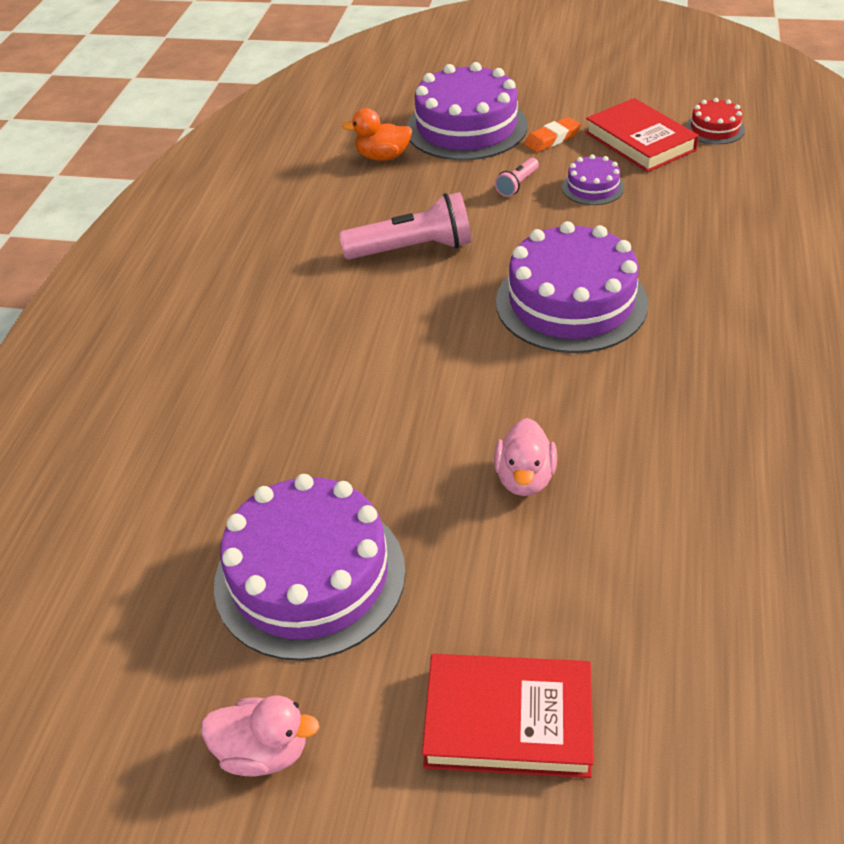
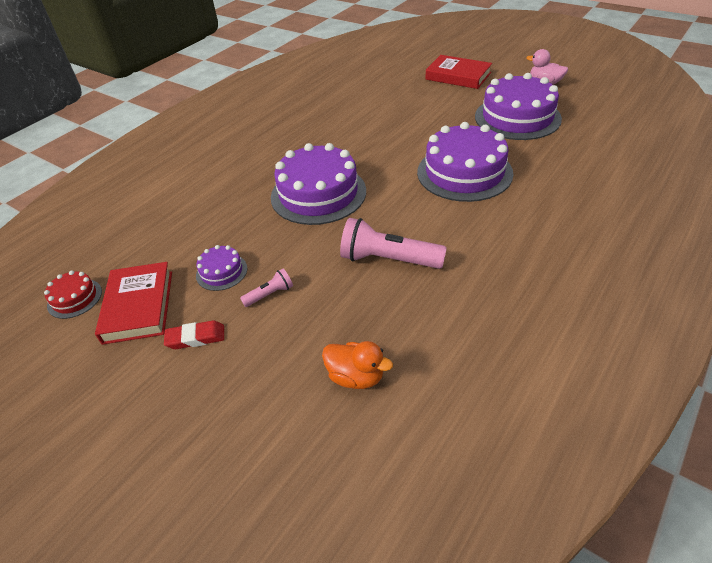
camera: 155 degrees left, 0 degrees up
(466, 127) = (250, 389): purple cake -> purple cake (464, 172)
(525, 478) = (407, 128): pink duck -> none
(552, 139) = (196, 338): orange eraser -> red eraser

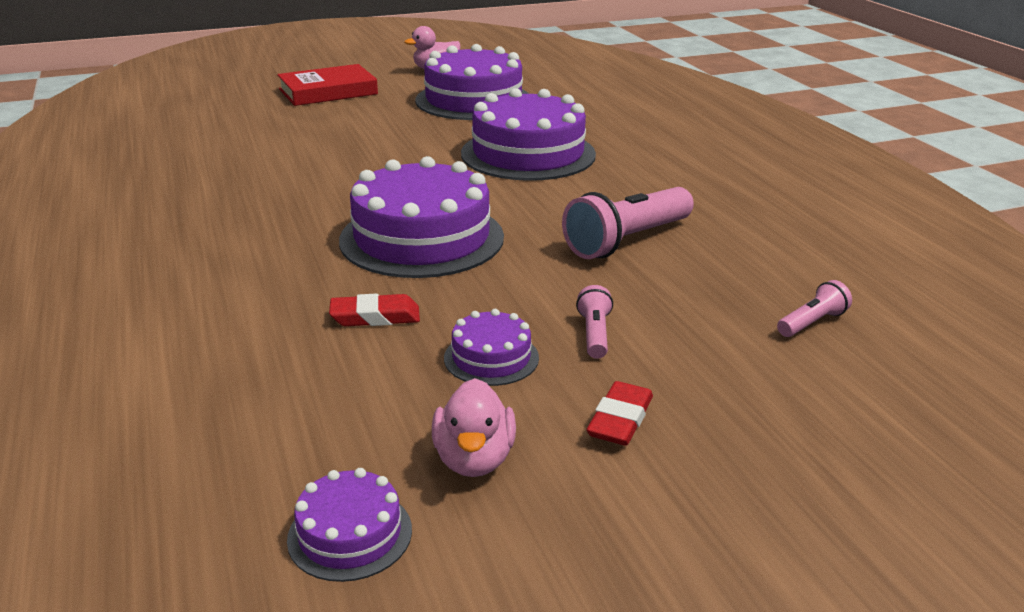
camera: 60 degrees left, 15 degrees down
(75, 298) = (350, 534): red cake -> purple cake
(138, 306) = (474, 459): red book -> pink duck
(231, 221) = (375, 317): none -> red eraser
(356, 377) = (812, 323): orange duck -> pink flashlight

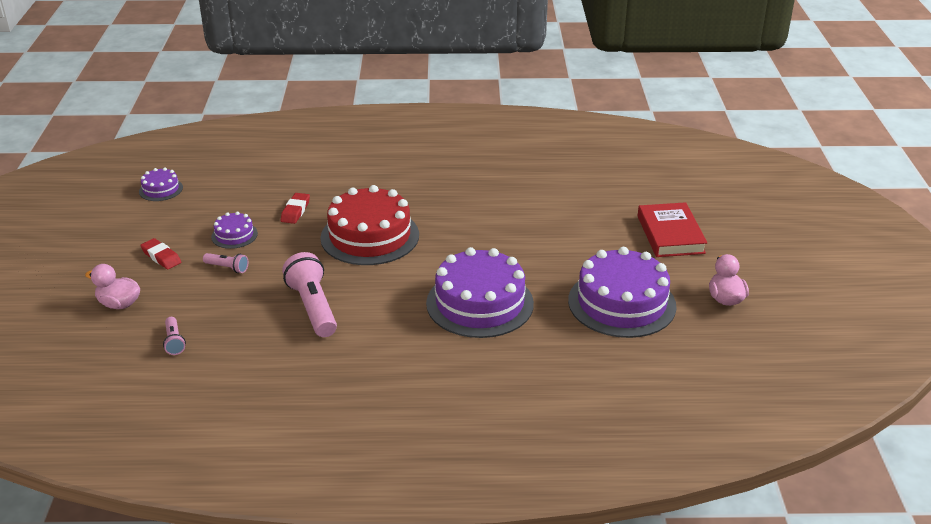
camera: 110 degrees right, 5 degrees up
(422, 238) = (370, 236): purple cake -> red cake
(474, 459) = (173, 218): pink duck -> pink duck (119, 304)

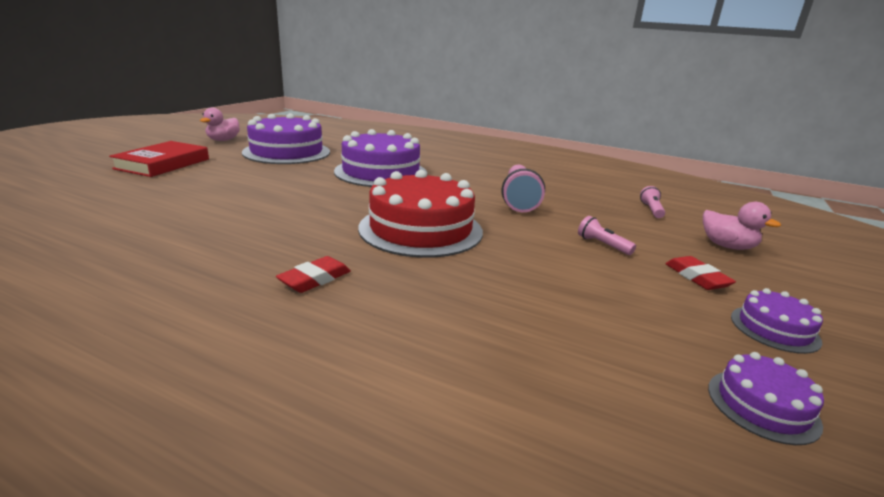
camera: 155 degrees left, 10 degrees down
(234, 235) = (593, 275): purple cake -> purple cake (774, 329)
(295, 211) = (494, 280): red eraser -> red eraser (315, 279)

